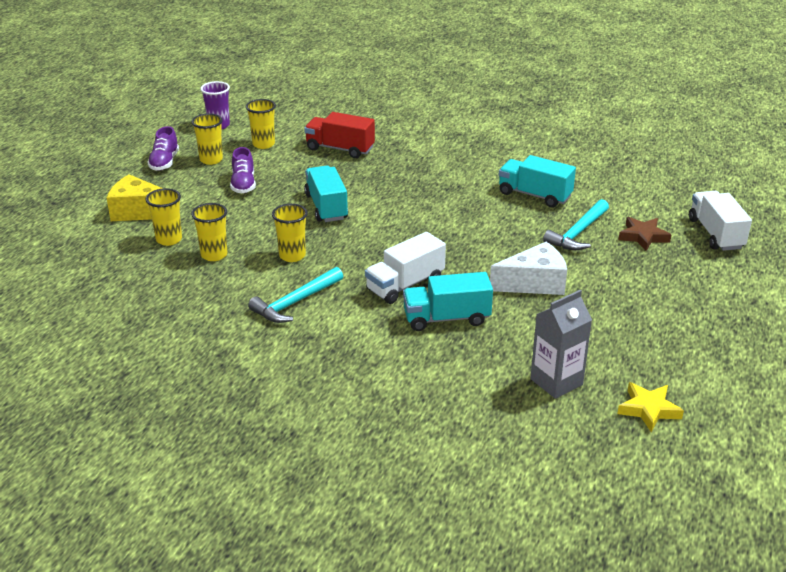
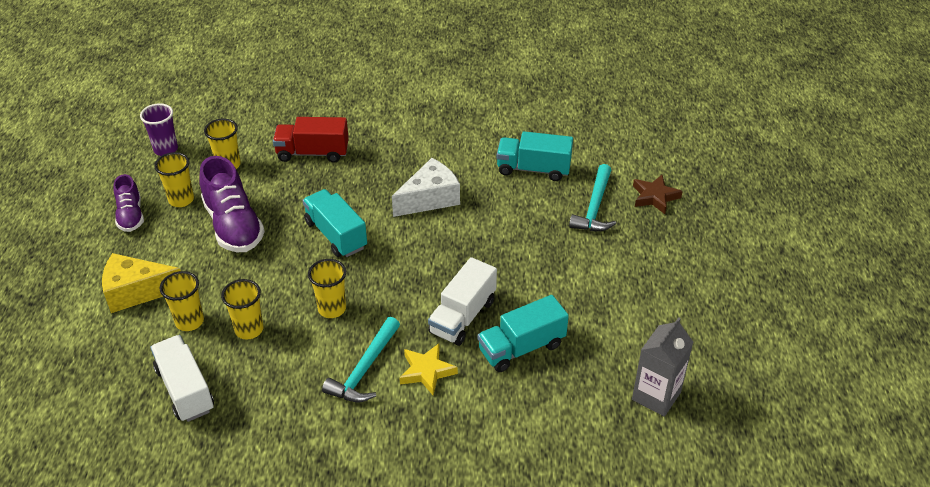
camera: 20 degrees left, 10 degrees up
(243, 184) = (233, 225): purple shoe -> purple shoe, size x1.71
(534, 283) = (583, 281): white cheese -> white cheese (430, 199)
(648, 409) = (749, 404): yellow star -> yellow star (427, 371)
(715, 234) = (716, 177): white truck -> white truck (185, 389)

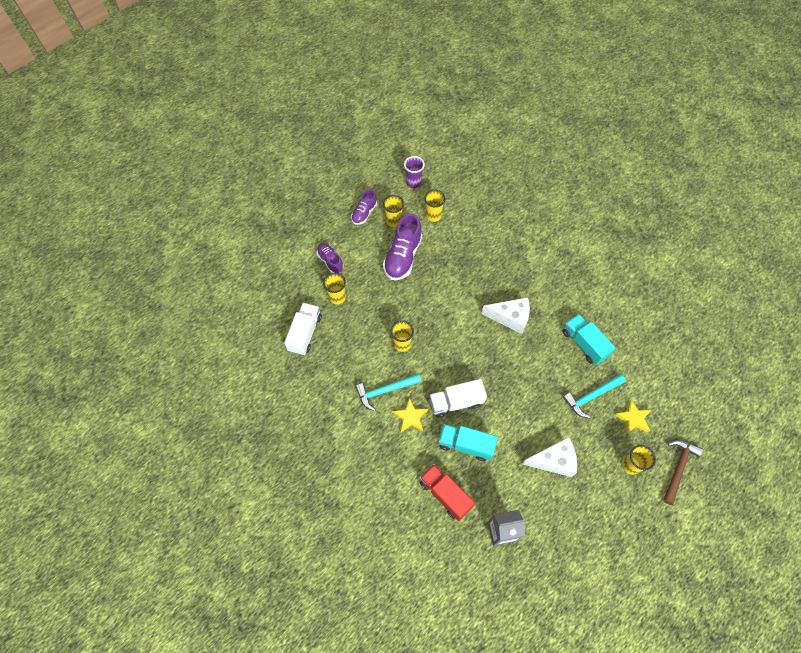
camera: 45 degrees right, 20 degrees up
(136, 291) = (330, 261): yellow cheese -> purple shoe
(249, 329) = (357, 324): yellow cup -> yellow cup (630, 465)
(313, 153) = (480, 240): red truck -> red truck (445, 494)
(336, 235) = (443, 302): turquoise truck -> none
(627, 289) = (553, 460): none -> white cheese
(655, 197) = (633, 418): brown star -> yellow star
(742, 206) = (678, 468): none -> brown hammer

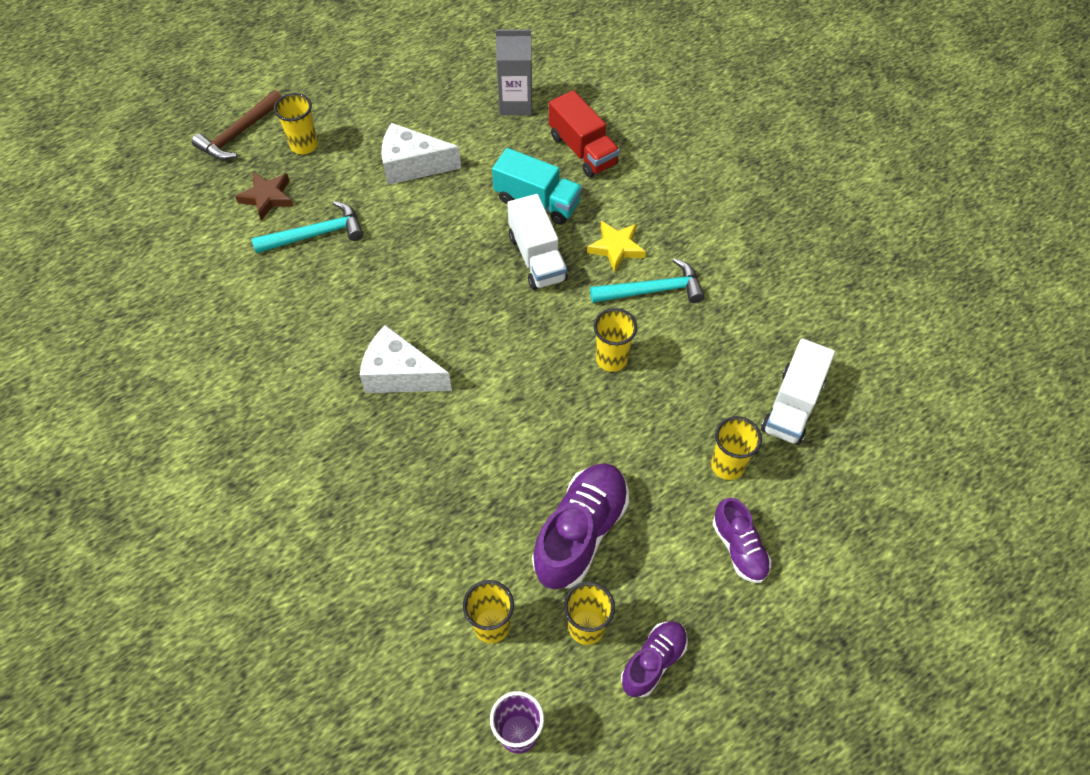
camera: 170 degrees left, 5 degrees down
(456, 402) = (537, 257): white truck -> white truck turned 75 degrees clockwise
(584, 344) = (287, 311): turquoise truck -> none
(633, 418) = (267, 197): yellow star -> brown star

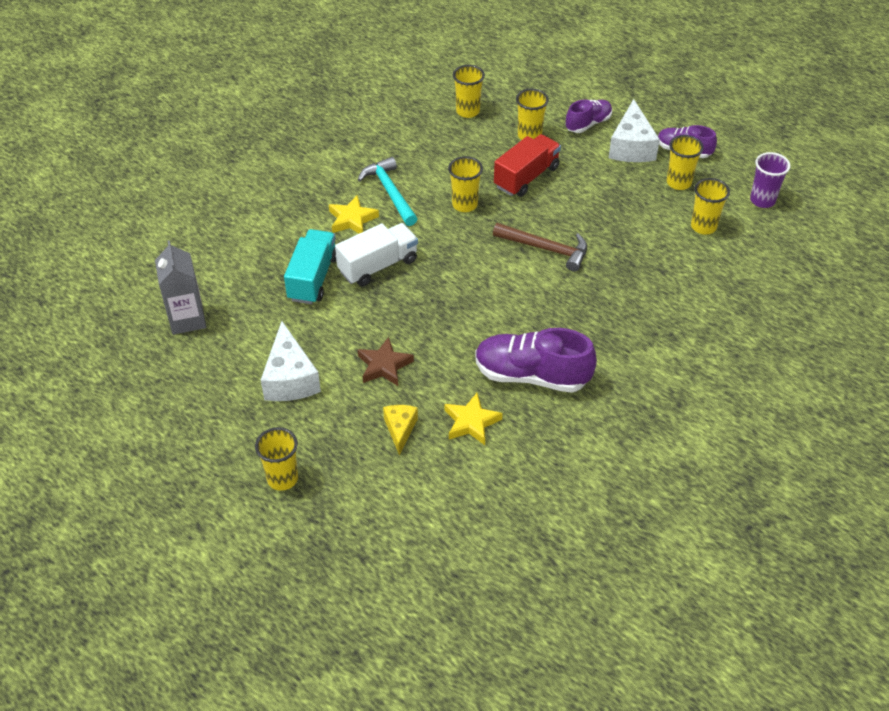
camera: 105 degrees left, 10 degrees down
(239, 133) = (277, 547): brown hammer -> brown hammer (546, 249)
(267, 197) = (364, 487): brown star -> brown star (384, 365)
(298, 291) = (471, 422): none -> yellow star
(316, 234) = (400, 429): turquoise hammer -> yellow cheese
(400, 374) = (530, 325): white cheese -> white cheese (631, 147)
(580, 533) = (615, 196): purple shoe -> purple shoe (531, 375)
(583, 150) = (241, 259): red truck -> red truck (526, 177)
(792, 405) = (468, 111): white truck -> yellow cup

